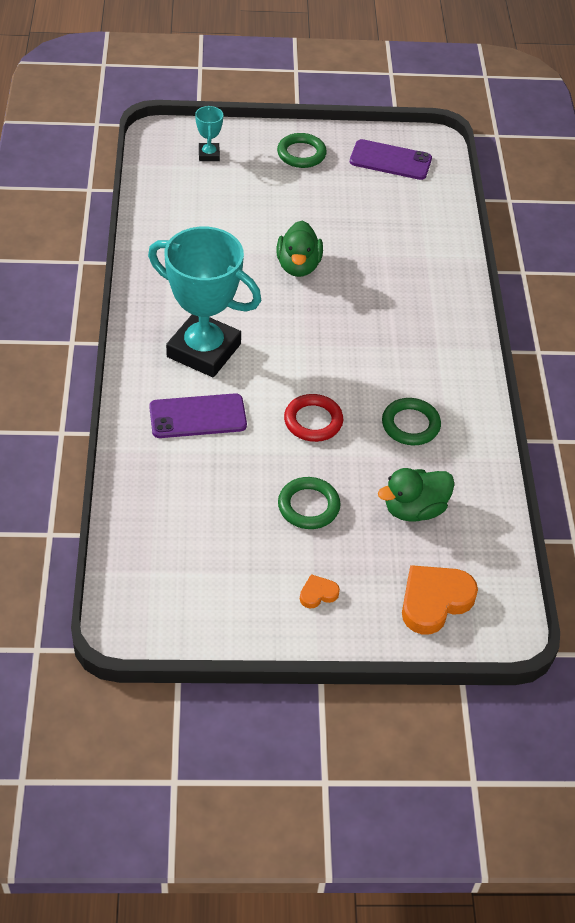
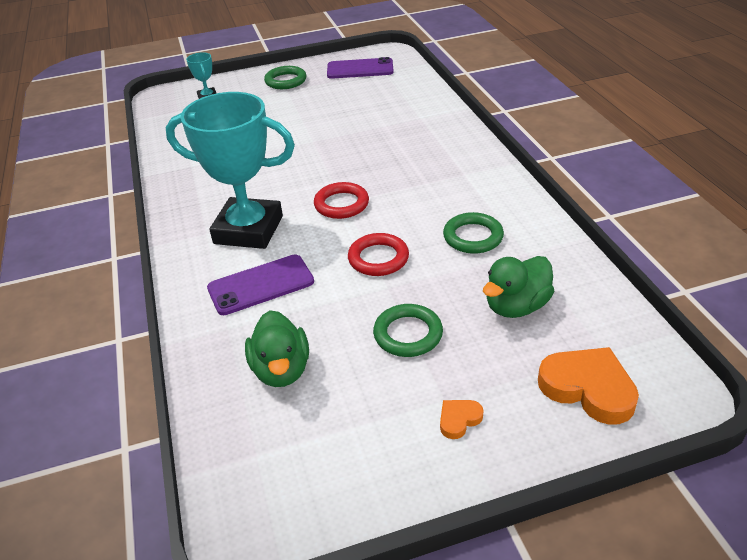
camera: 10 degrees left, 10 degrees down
(298, 266) = (313, 149): green duck -> green duck (281, 370)
(302, 347) = (341, 204): none -> red ring
(434, 601) = (588, 388): orange heart -> orange heart turned 90 degrees clockwise

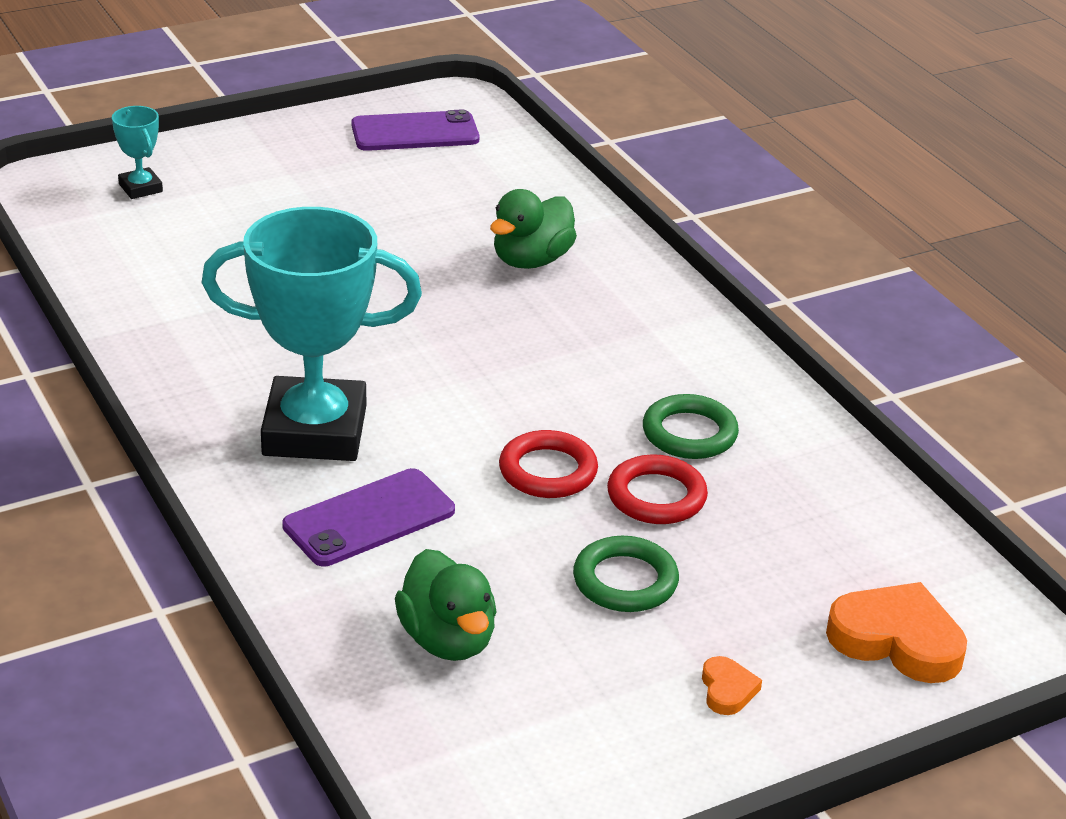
camera: 15 degrees left, 5 degrees down
(286, 81) = (280, 155): green ring -> none
(341, 204) = (460, 385): red ring -> red ring (656, 496)
(459, 420) = (727, 690): orange heart -> orange heart turned 135 degrees clockwise
(516, 306) = (777, 535): green duck -> green duck (531, 260)

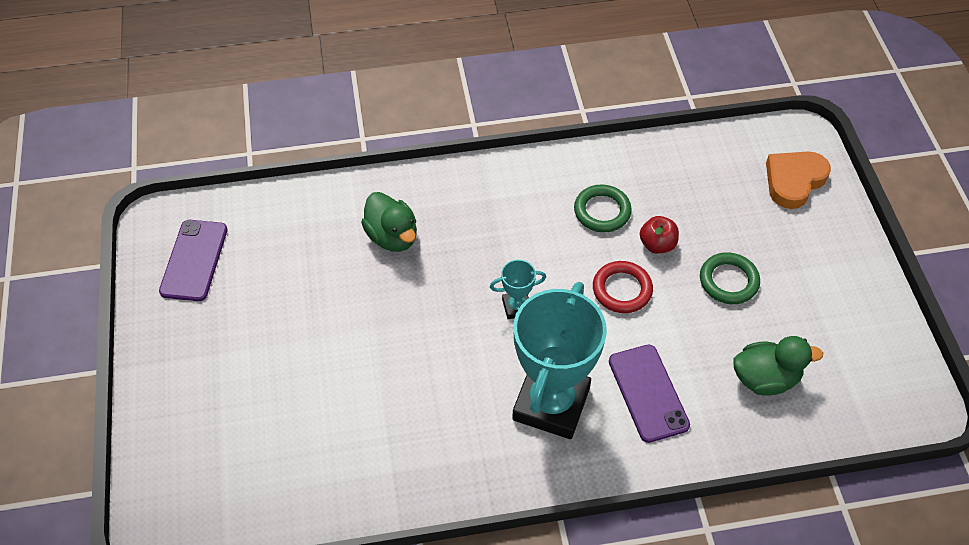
camera: 70 degrees left, 20 degrees up
(140, 188) = (197, 458): turquoise trophy -> turquoise trophy (516, 307)
(656, 496) = (657, 244): red ring -> red apple
(727, 690) = (822, 263): orange heart -> none

